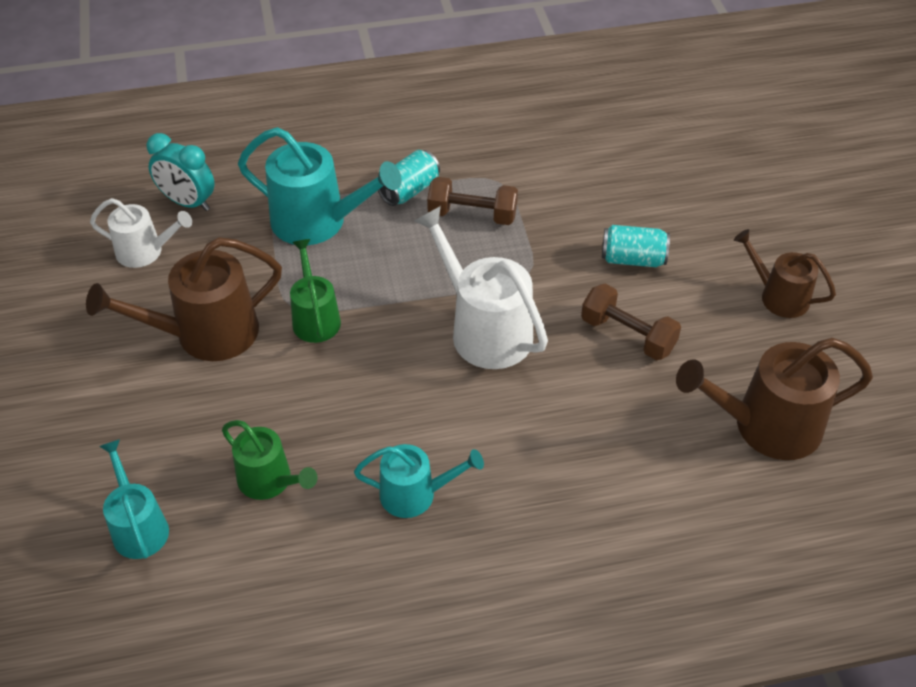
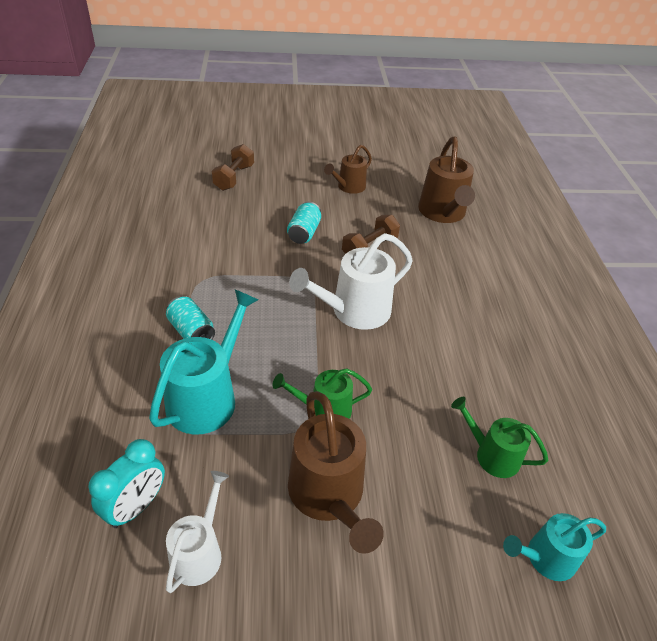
camera: 85 degrees left, 5 degrees down
(269, 481) = (492, 455): green watering can -> green watering can turned 105 degrees counterclockwise
(415, 494) = (498, 368): turquoise watering can -> none
(472, 215) = (235, 299): brown dumbbell -> brown dumbbell (234, 178)

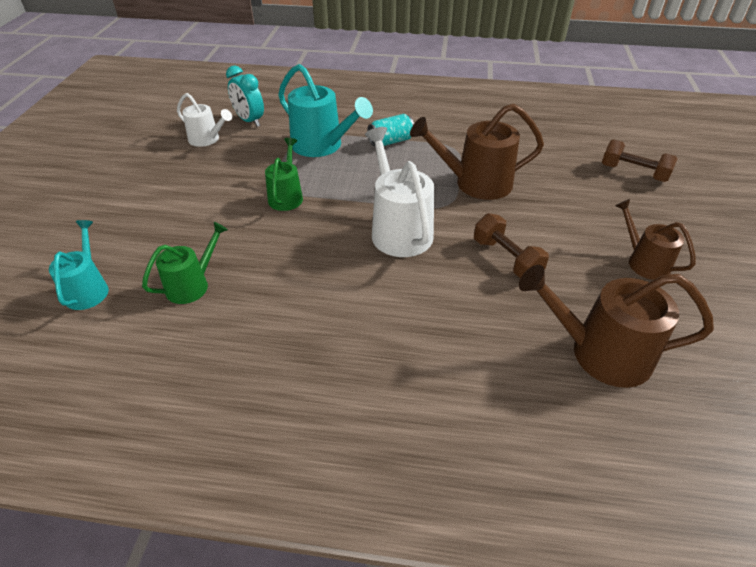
camera: 105 degrees right, 0 degrees up
(304, 233) = (532, 212): turquoise can -> none
(329, 495) = (212, 189): brown watering can -> brown watering can (476, 183)

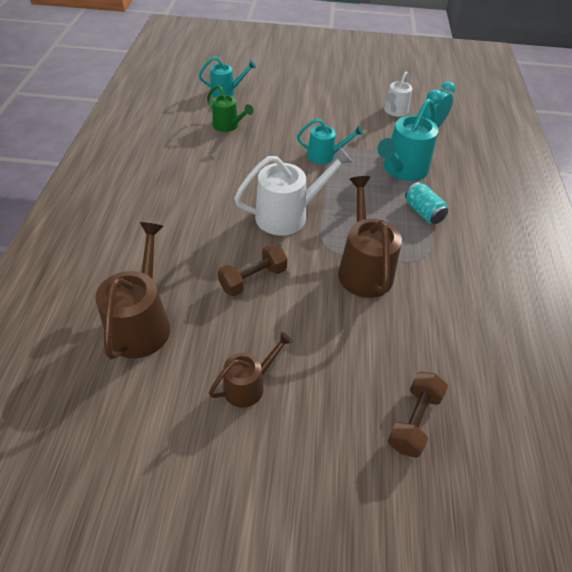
camera: 85 degrees right, 5 degrees up
(286, 196) = (325, 155): green watering can -> turquoise watering can

